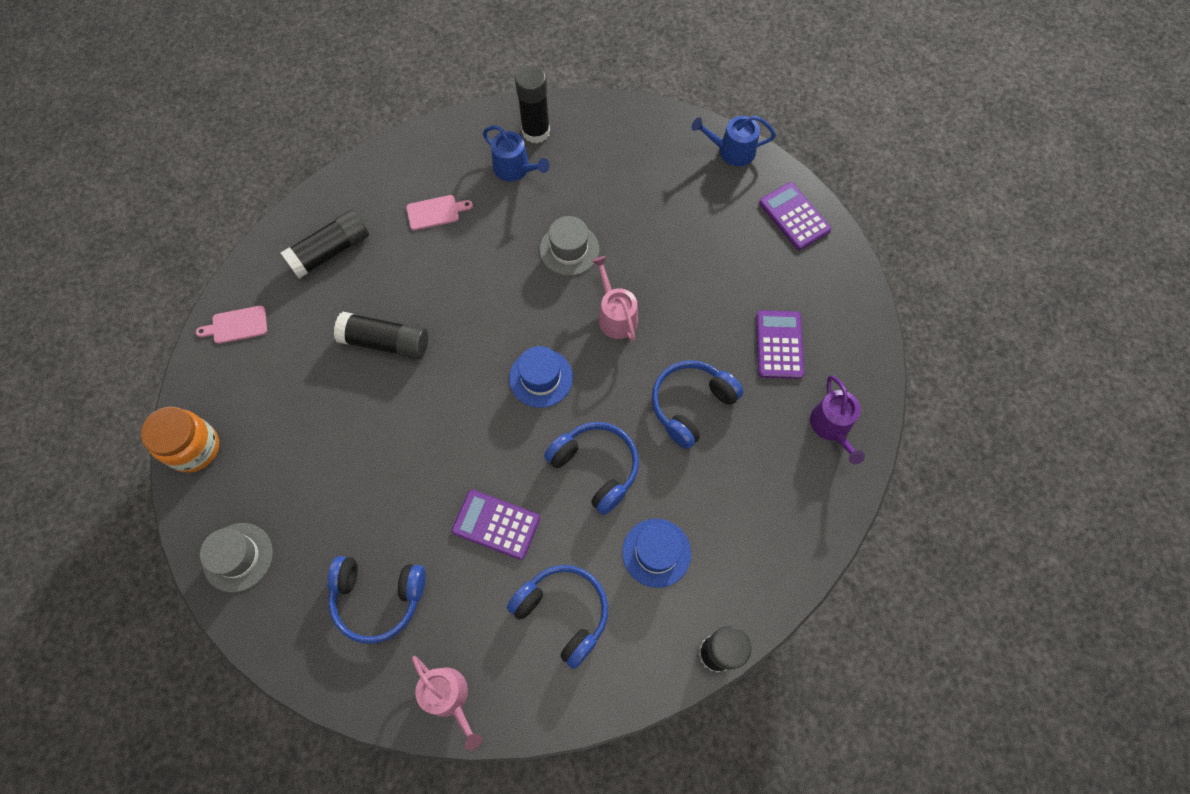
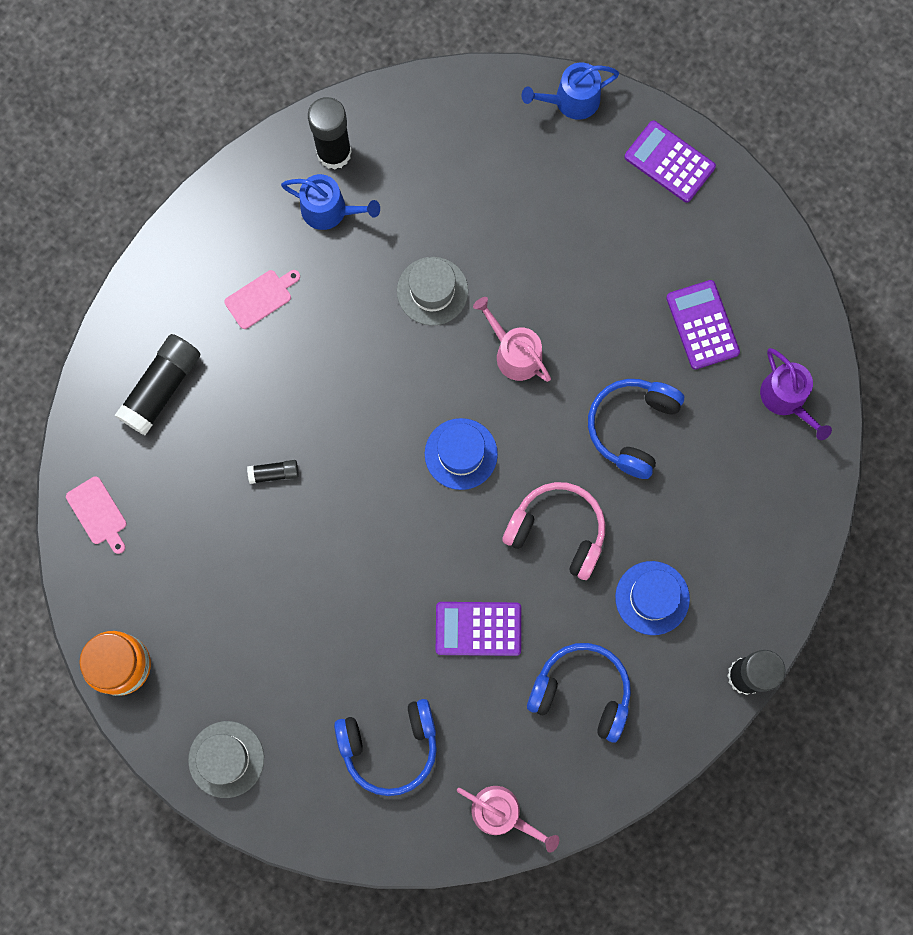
camera: 20 degrees left, 10 degrees up
(236, 325) = (98, 513): pink cutting board -> pink cutting board turned 90 degrees counterclockwise
(385, 342) = (274, 473): black glue stick -> black glue stick, size x0.49
(596, 467) = (557, 531): blue headphones -> pink headphones

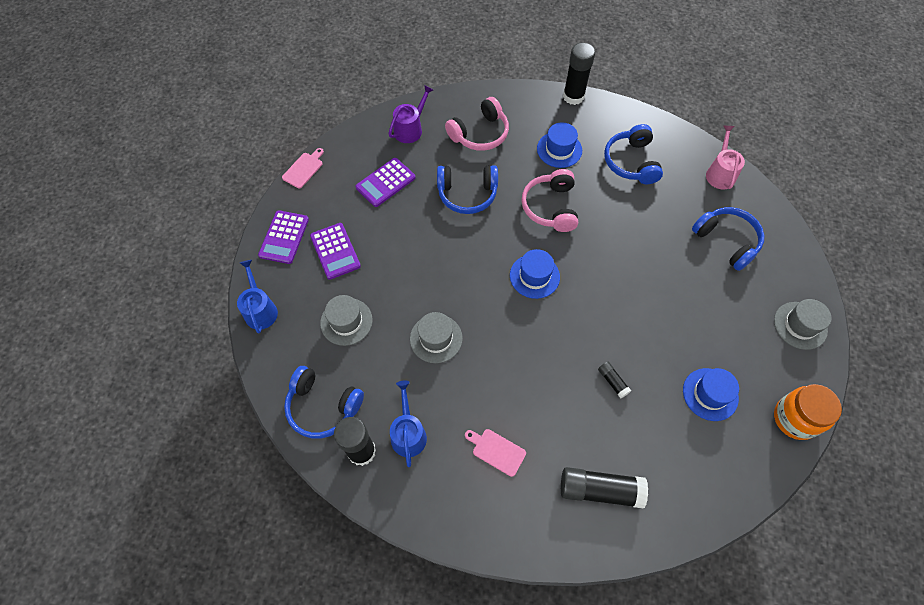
camera: 115 degrees left, 15 degrees down
(98, 513) = (712, 489): pink cutting board -> pink cutting board (304, 169)
(200, 581) = (710, 394): none -> blue hat
(408, 130) = (323, 406): none -> blue headphones
(478, 628) = (631, 224): purple calculator -> purple calculator (335, 251)
(507, 195) = (346, 321): none -> grey hat
(514, 353) = (454, 273): pink watering can -> none
(571, 101) = (260, 310): blue watering can -> blue watering can turned 150 degrees counterclockwise
(733, 496) = (480, 133): none -> pink headphones

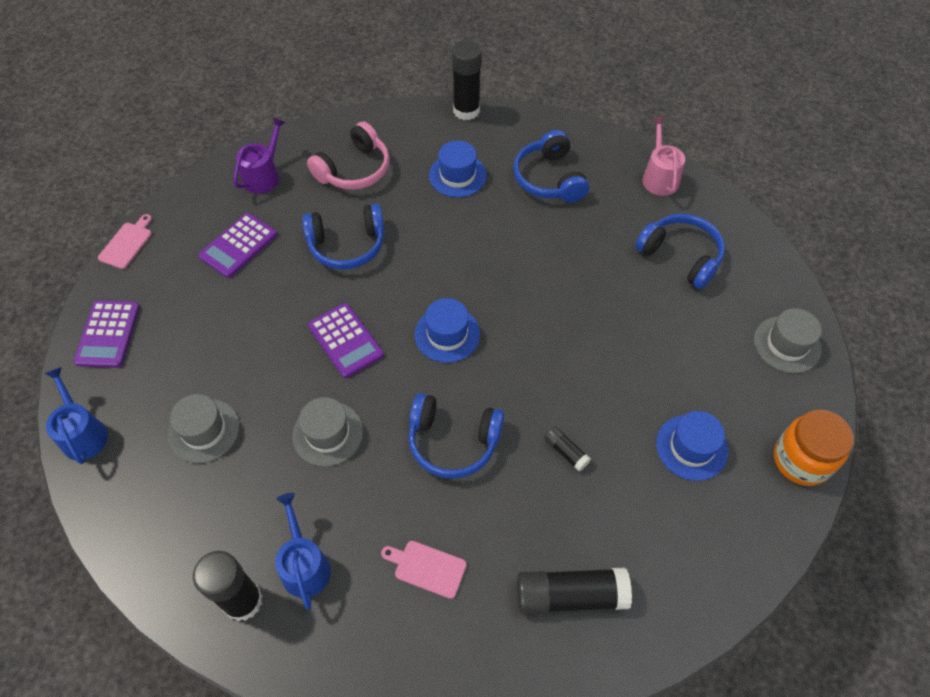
camera: 10 degrees left, 5 degrees down
(323, 406) = (183, 549): blue headphones -> blue headphones (453, 441)
(335, 251) = (179, 342): purple calculator -> purple calculator (345, 340)
(550, 207) = (456, 246): pink headphones -> none

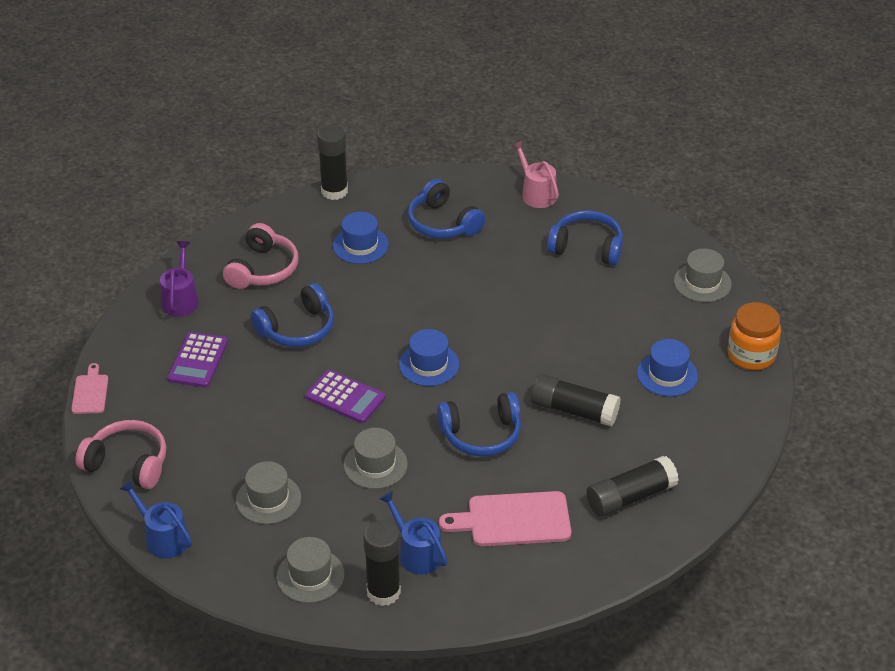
camera: 25 degrees left, 15 degrees down
(108, 334) = (128, 463): purple calculator -> pink headphones
(185, 544) = (310, 576): none -> grey hat
(427, 568) = (513, 520): pink cutting board -> pink cutting board, size x1.78
(566, 452) = (574, 410): black glue stick -> black glue stick, size x2.04

